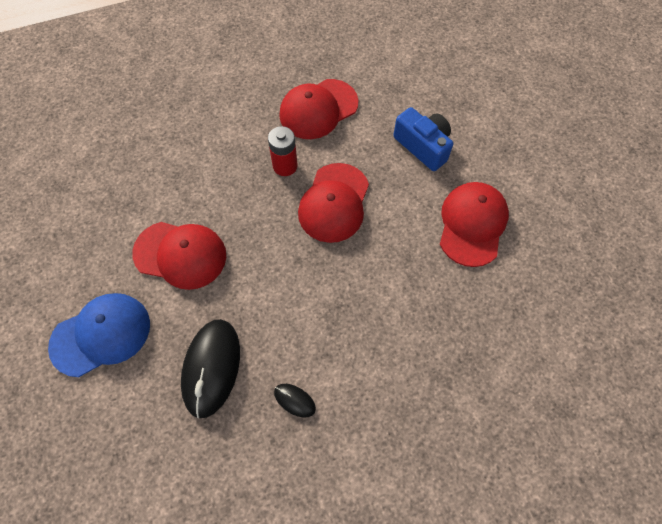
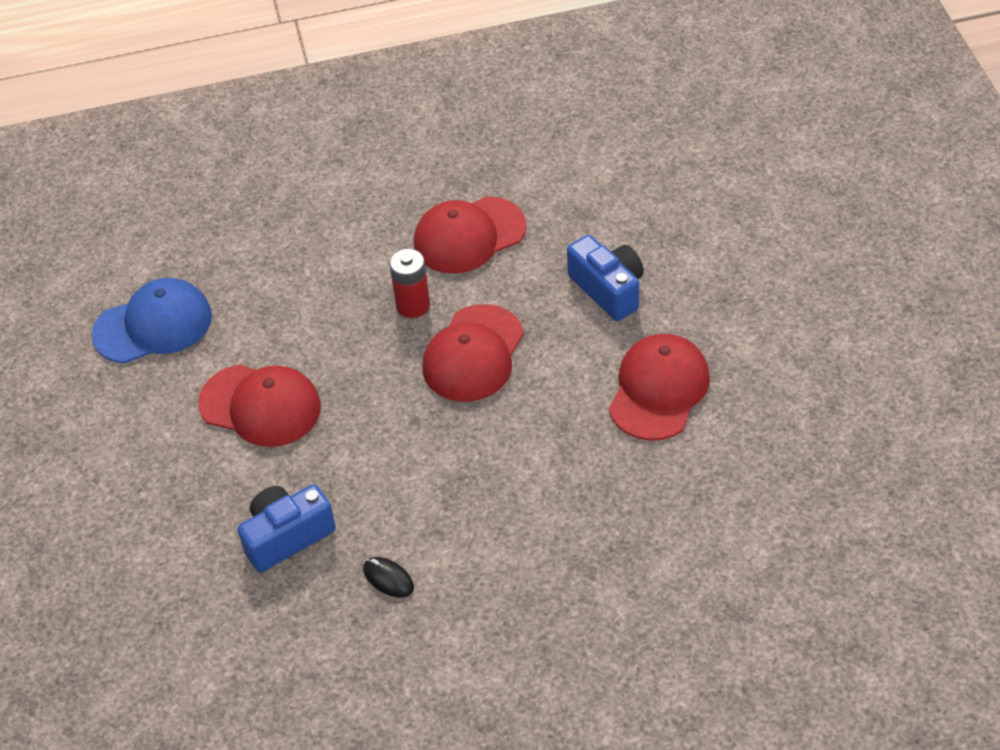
camera: 10 degrees right, 15 degrees down
(101, 335) = (151, 492): blue cap -> blue cap (153, 325)
(211, 368) = (287, 536): black mouse -> blue camera

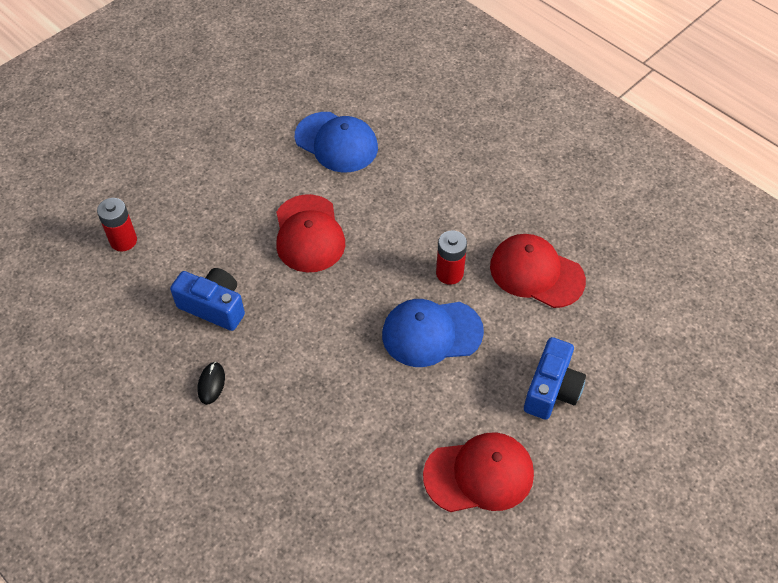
camera: 55 degrees right, 5 degrees up
(116, 594) = (123, 241): none -> red battery
(473, 354) = (431, 333): red cap -> blue cap

